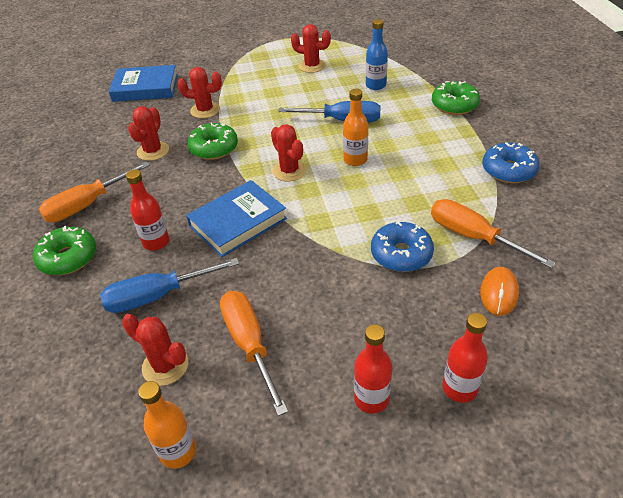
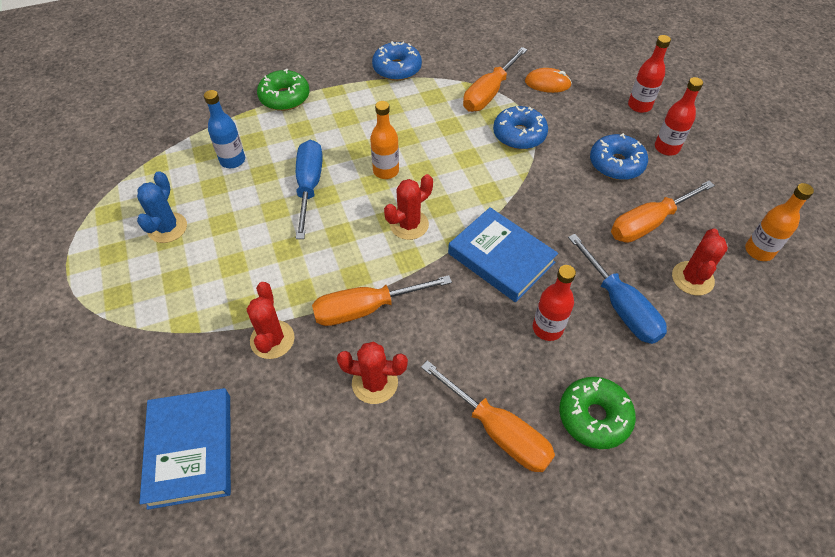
camera: 100 degrees left, 10 degrees up
(214, 148) = (366, 308): green donut -> orange screwdriver
(312, 66) = (167, 228): red cactus -> blue cactus
(346, 335) = (616, 164): none -> blue donut

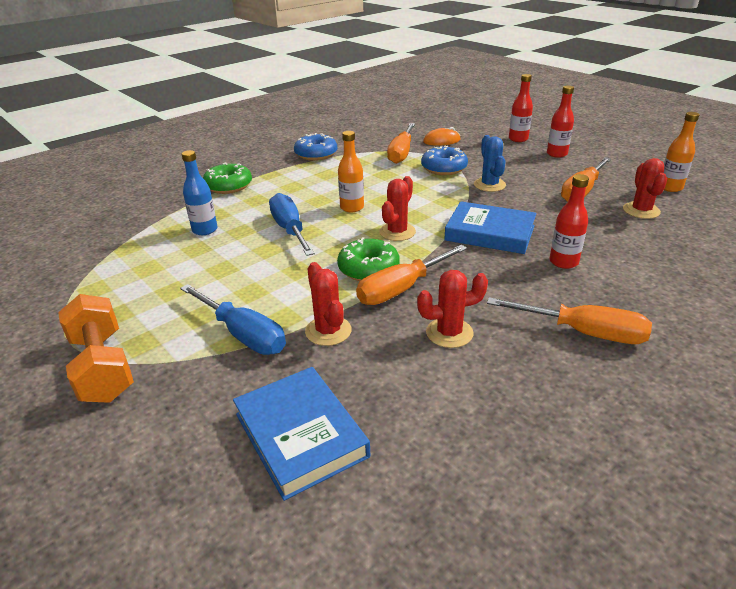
camera: 20 degrees left, 20 degrees down
(79, 313) = (103, 367): none -> orange dumbbell
(167, 228) = (166, 284): blue cactus -> blue cactus (489, 185)
(594, 416) = (649, 302): green donut -> green donut (368, 269)
(616, 164) = (529, 168): blue donut -> none
(619, 305) = (605, 236): blue screwdriver -> blue screwdriver (242, 334)

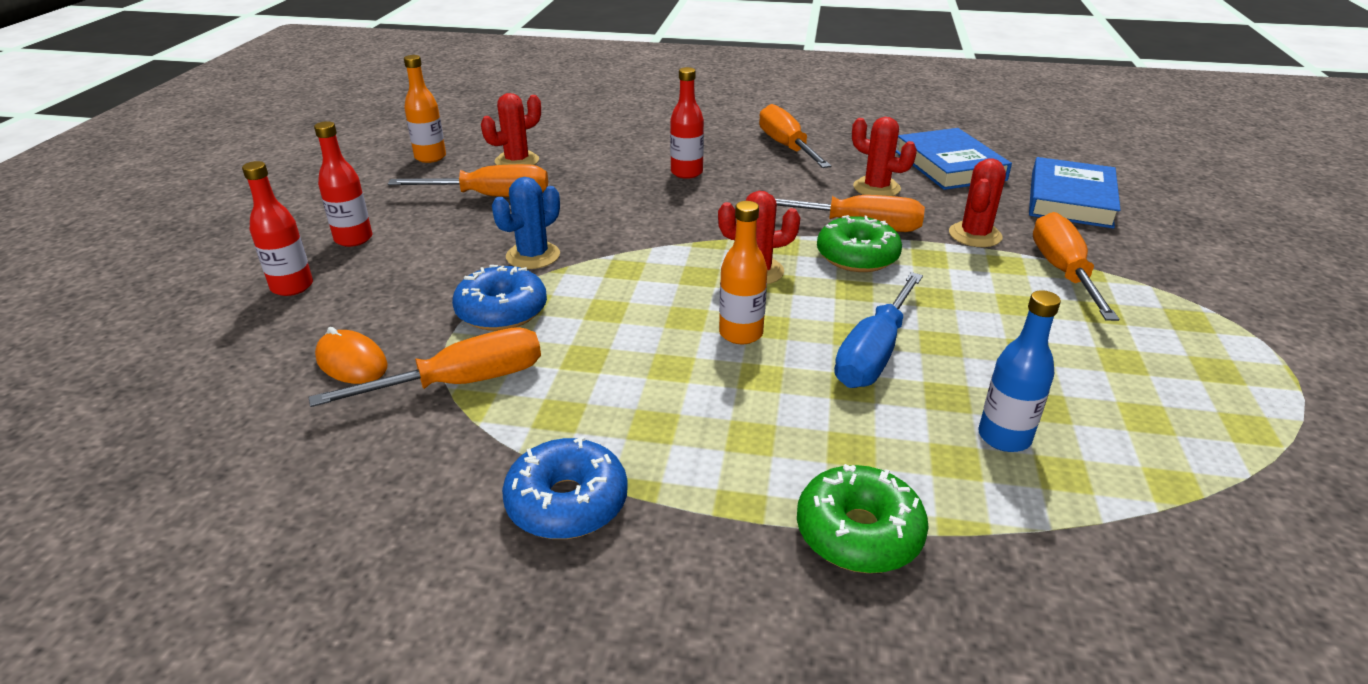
camera: 130 degrees left, 0 degrees up
(103, 367) = (1242, 319): orange dumbbell -> none
(242, 334) = (1063, 272): blue screwdriver -> orange screwdriver
(490, 233) = (676, 218): blue book -> blue book (949, 166)

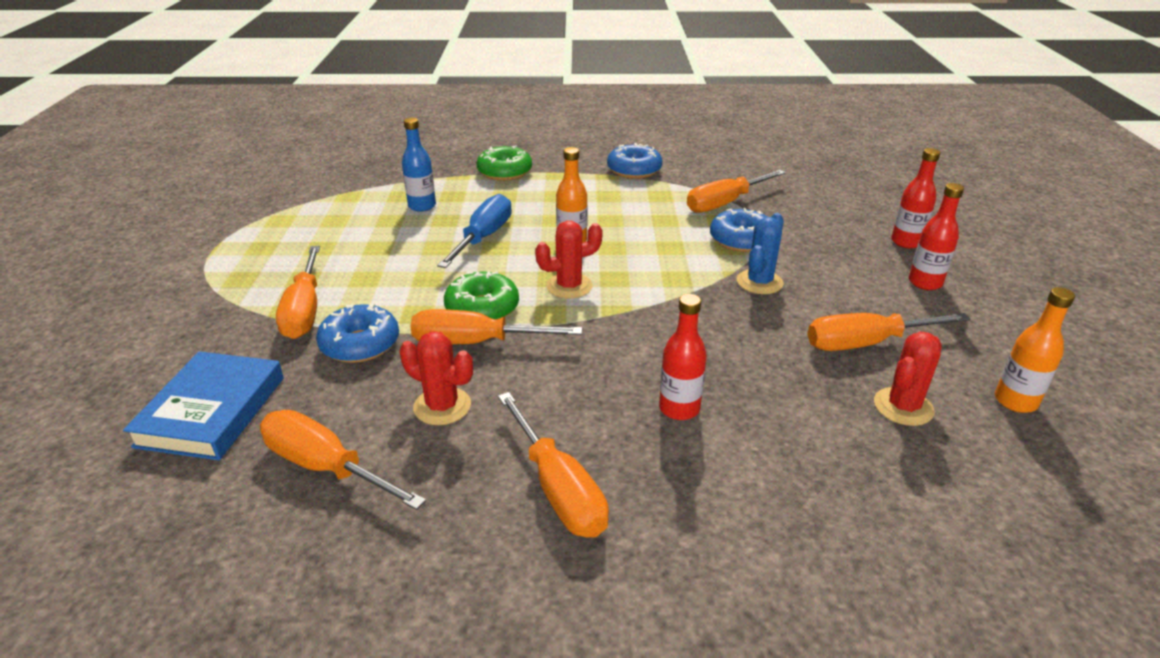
camera: 170 degrees right, 0 degrees up
(352, 362) = (799, 206): orange mouse -> none
(949, 166) = (326, 467): blue book -> orange screwdriver
(975, 235) = (360, 344): red cactus -> blue donut

